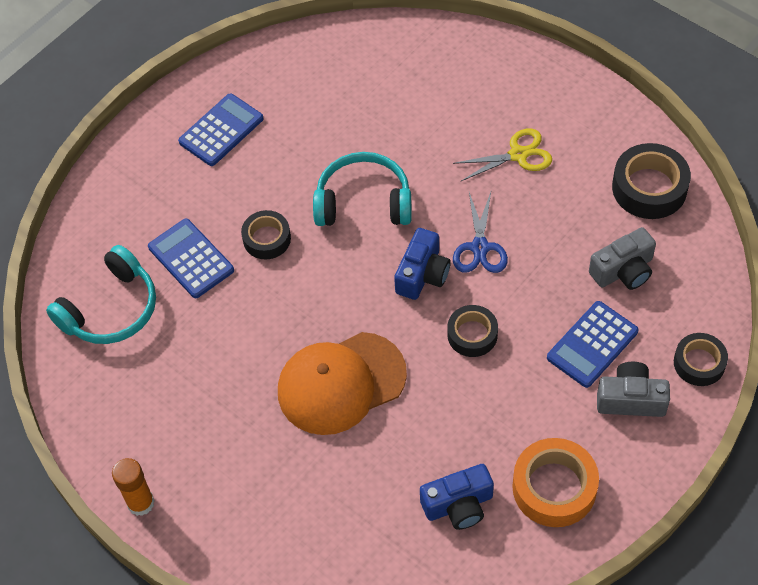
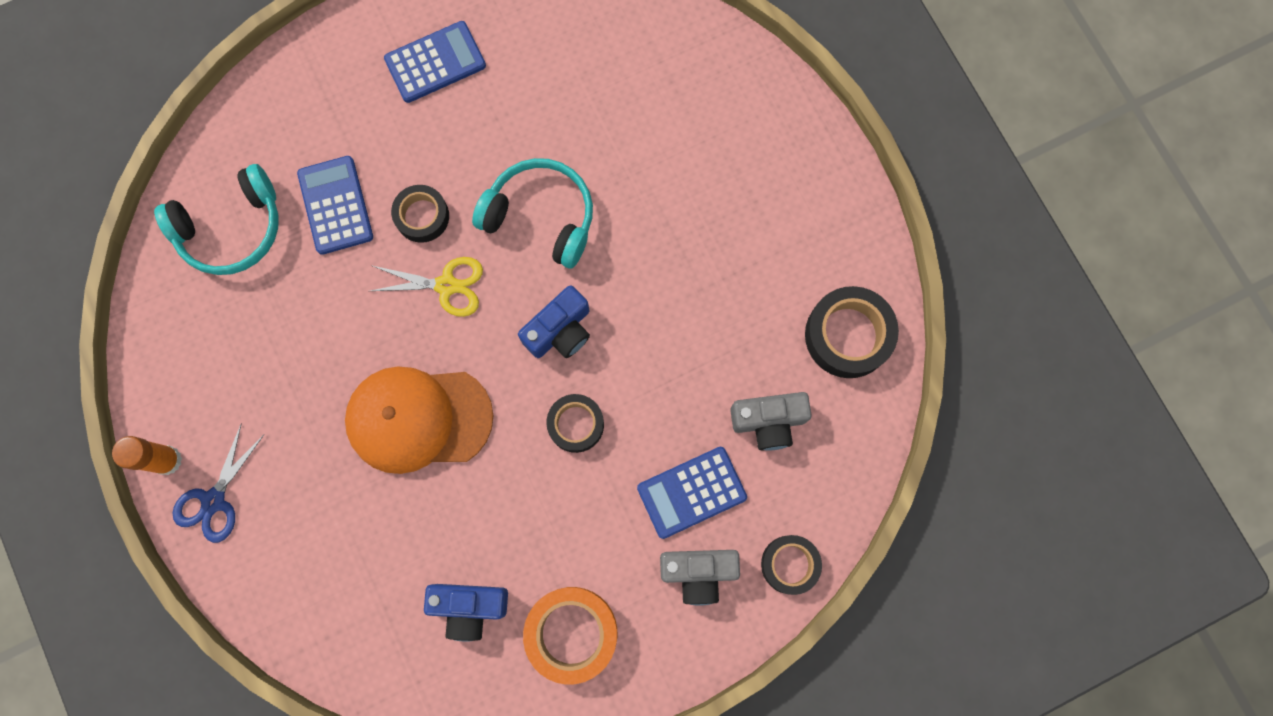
camera: 20 degrees right, 20 degrees up
(480, 247) = (634, 326): blue scissors -> blue scissors (214, 500)
(518, 155) = (730, 232): yellow scissors -> yellow scissors (446, 285)
(631, 399) = (698, 572): grey camera -> grey camera turned 150 degrees clockwise

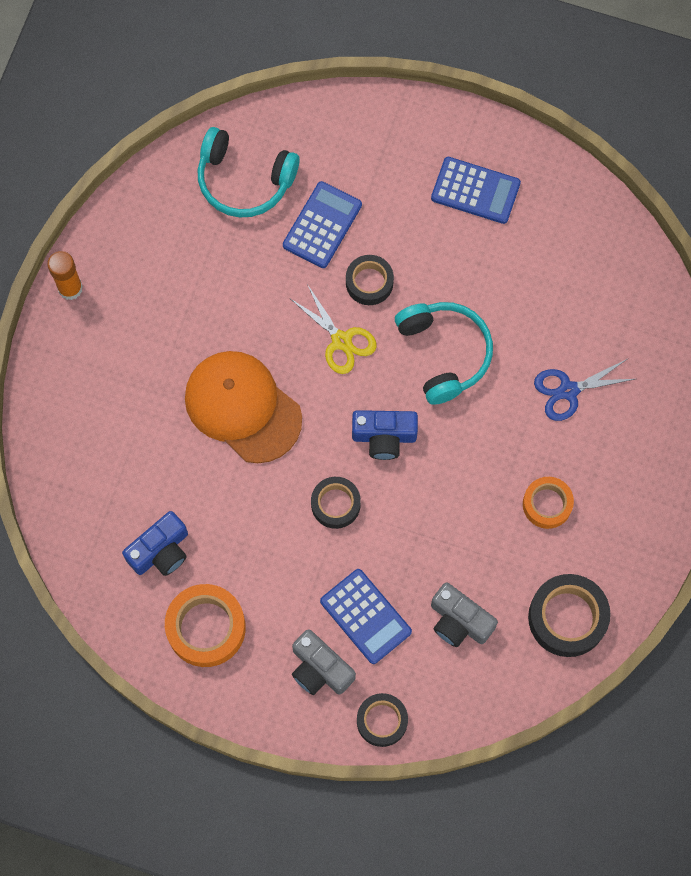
camera: 45 degrees right, 5 degrees down
(214, 500) = (74, 339): blue scissors -> blue scissors (568, 390)
(469, 607) = (160, 551): blue camera -> blue camera turned 90 degrees counterclockwise
(691, 492) = (365, 616): blue calculator -> blue calculator turned 150 degrees counterclockwise
(742, 260) = (547, 504): none -> orange tape

